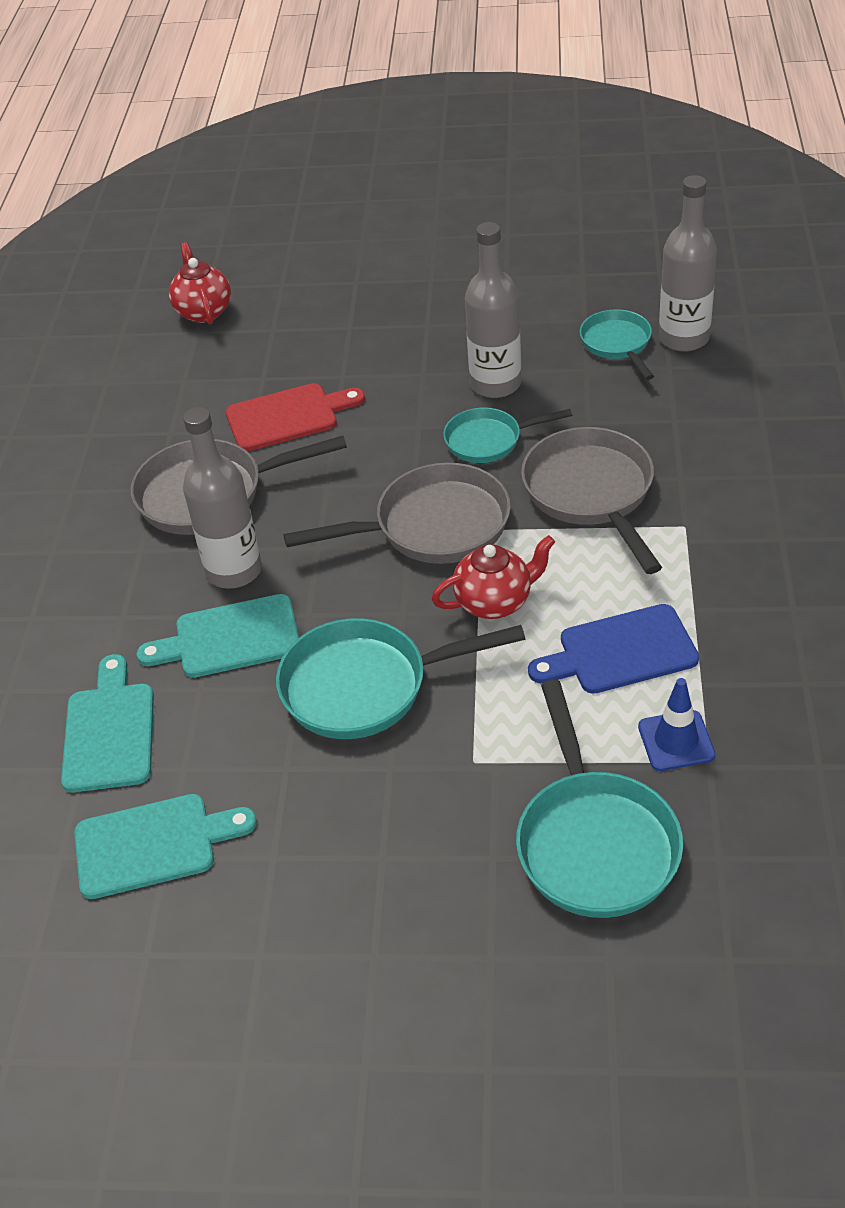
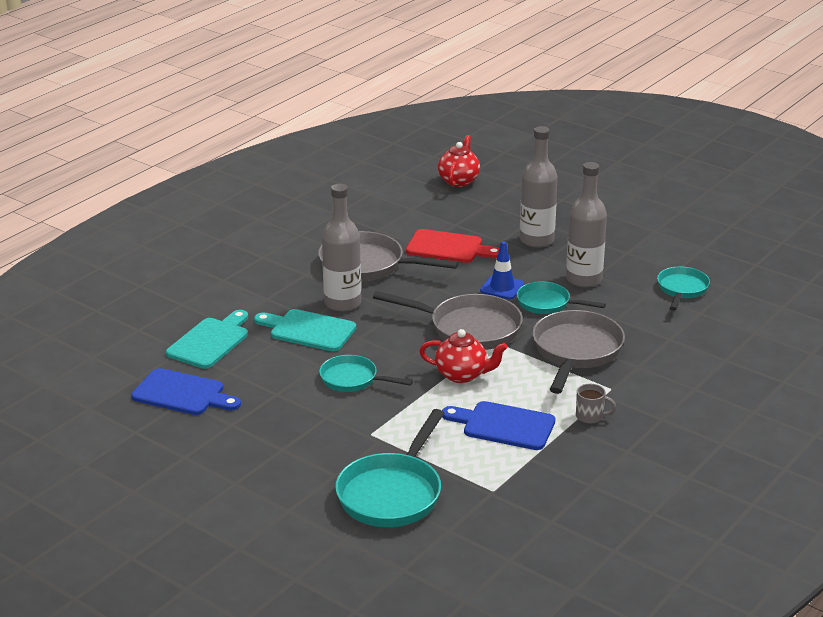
camera: 30 degrees right, 15 degrees down
(153, 844) = (182, 394): turquoise cutting board -> blue cutting board
(365, 686) = (352, 379): turquoise pan -> turquoise pan, size x0.61
(676, 741) = (486, 475): blue traffic cone -> blue traffic cone (502, 287)
(684, 338) = (727, 303): grey bottle -> grey bottle (536, 240)
(703, 580) = (590, 416): none -> grey mug

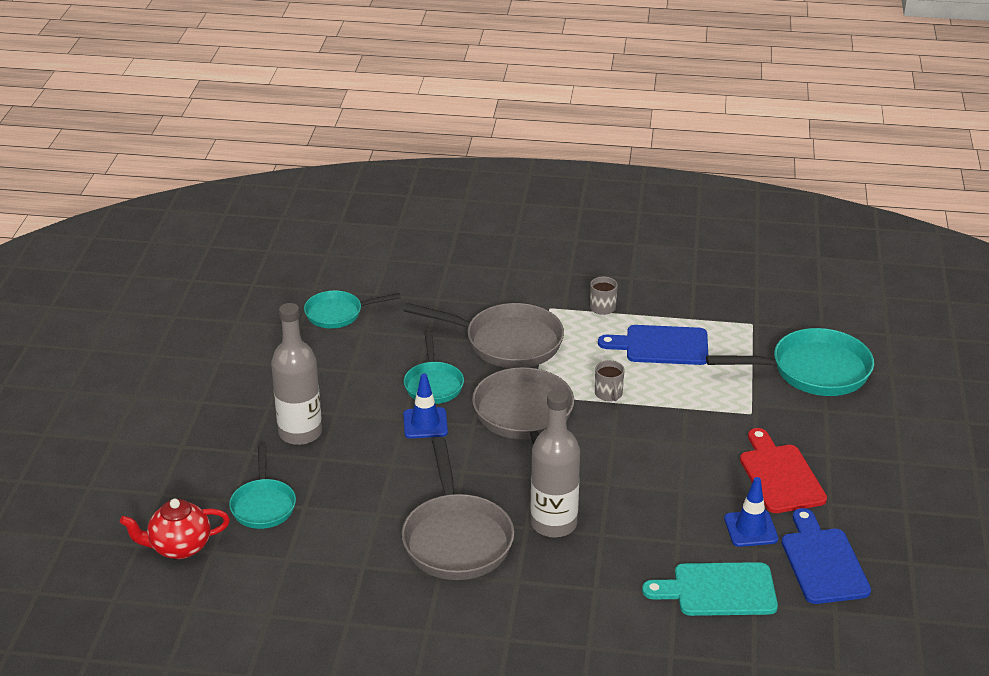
camera: 120 degrees left, 5 degrees up
(248, 378) = (750, 529): none -> blue traffic cone
(309, 330) = (628, 525): turquoise cutting board -> none
(352, 379) = (682, 457): turquoise pan -> turquoise pan (263, 505)
(448, 247) = (366, 492): red cutting board -> red cutting board (780, 475)
(462, 375) = (609, 394): red teapot -> grey mug
(504, 425) = (661, 346): blue cutting board -> blue cutting board turned 105 degrees clockwise
(576, 351) = (507, 342): grey pan -> grey pan turned 150 degrees counterclockwise
(583, 279) = (365, 376): grey bottle -> none

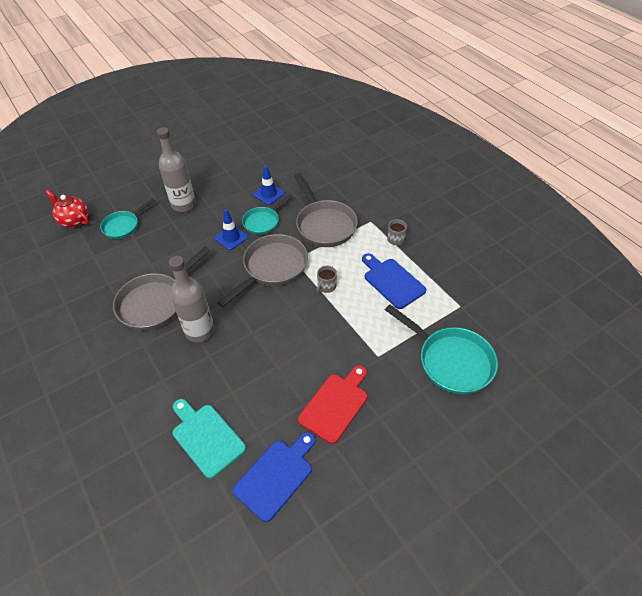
camera: 50 degrees right, 15 degrees up
(338, 314) = (280, 161): turquoise pan -> none
(750, 529) = (273, 420): blue traffic cone -> blue traffic cone (269, 194)

